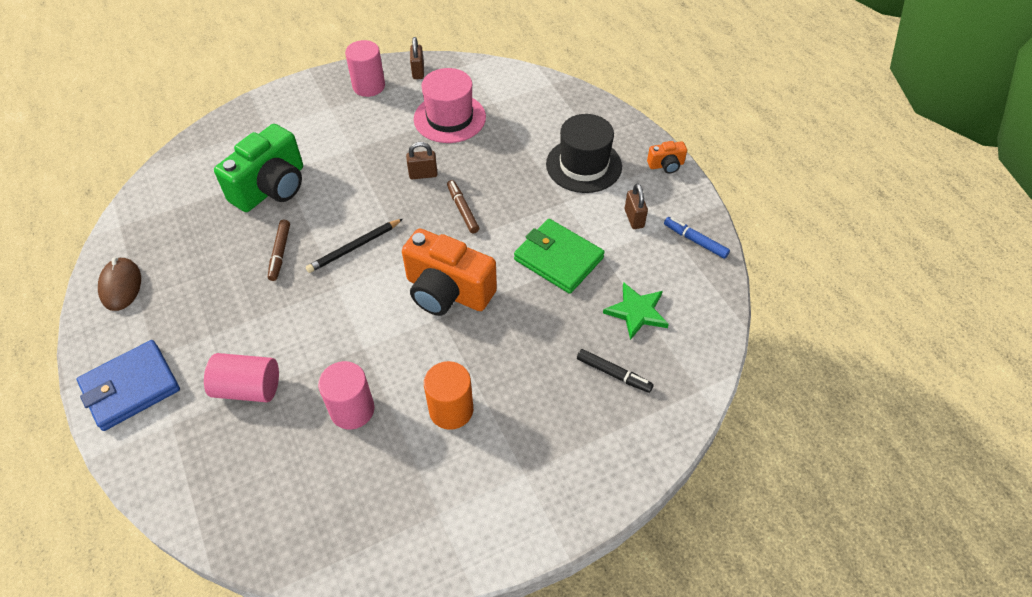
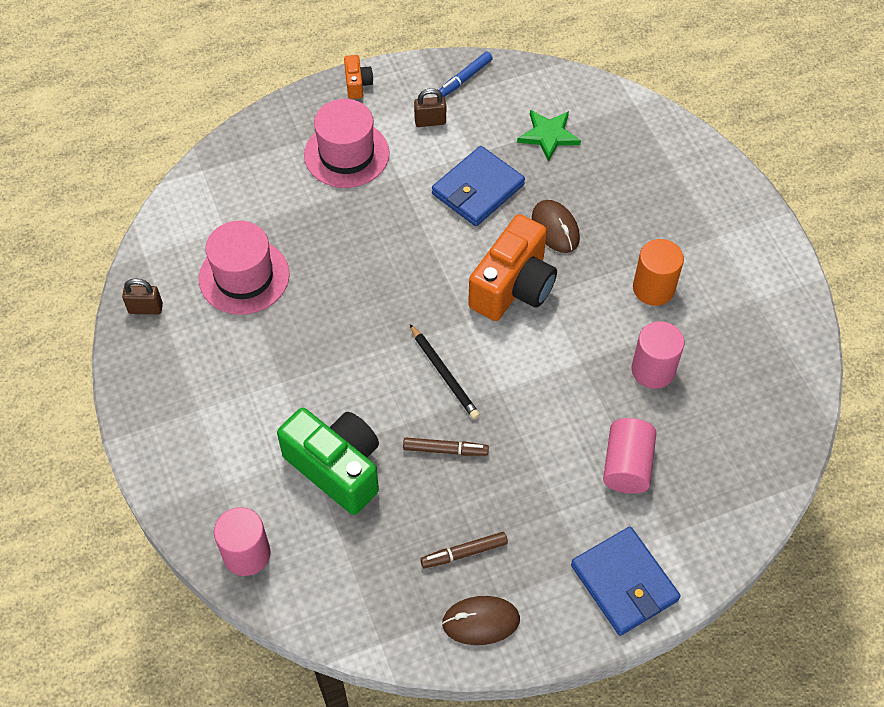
camera: 85 degrees left, 5 degrees up
(369, 86) = (163, 365): pink cylinder -> pink cylinder (246, 554)
(423, 174) = (338, 306): brown padlock -> none
(462, 210) = (399, 269): brown marker -> brown marker (464, 553)
(519, 322) = (555, 228): none -> brown mouse
(558, 259) = (478, 189): green wallet -> blue wallet
(583, 165) = (346, 154): black hat -> pink hat
(613, 374) = (617, 162): black marker -> none

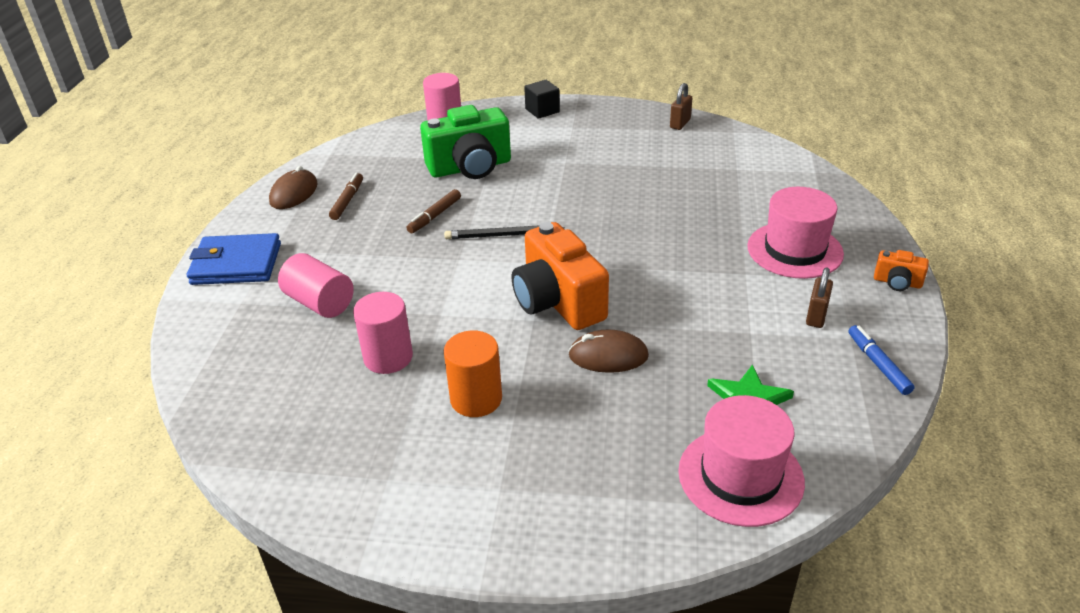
camera: 120 degrees right, 20 degrees down
(169, 460) = (542, 110): none -> black cube
(244, 276) = (680, 167): pink hat -> pink hat (740, 476)
(478, 189) = (697, 319): blue wallet -> none

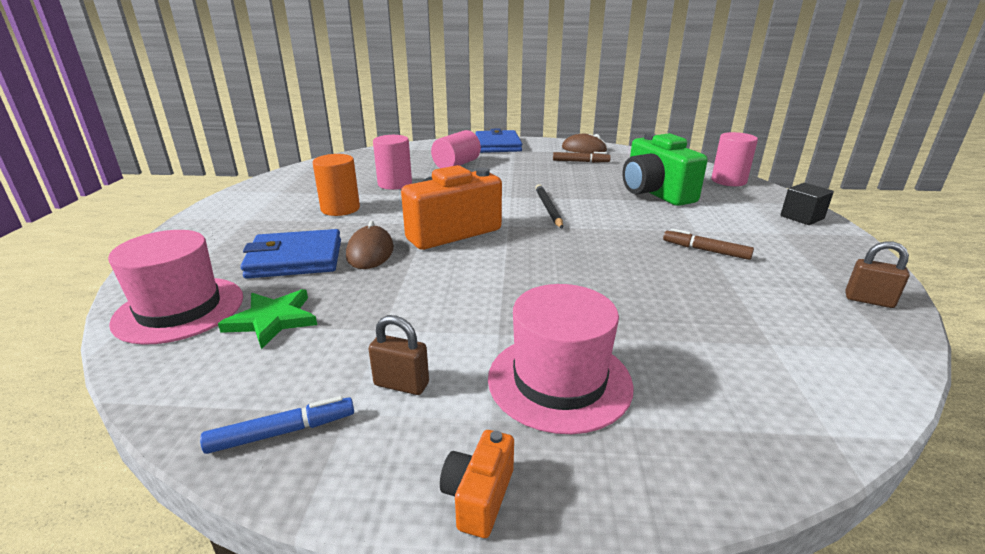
camera: 85 degrees right, 10 degrees down
(434, 216) = (570, 186): brown marker -> brown marker (705, 250)
(625, 412) = (295, 259): none -> blue wallet

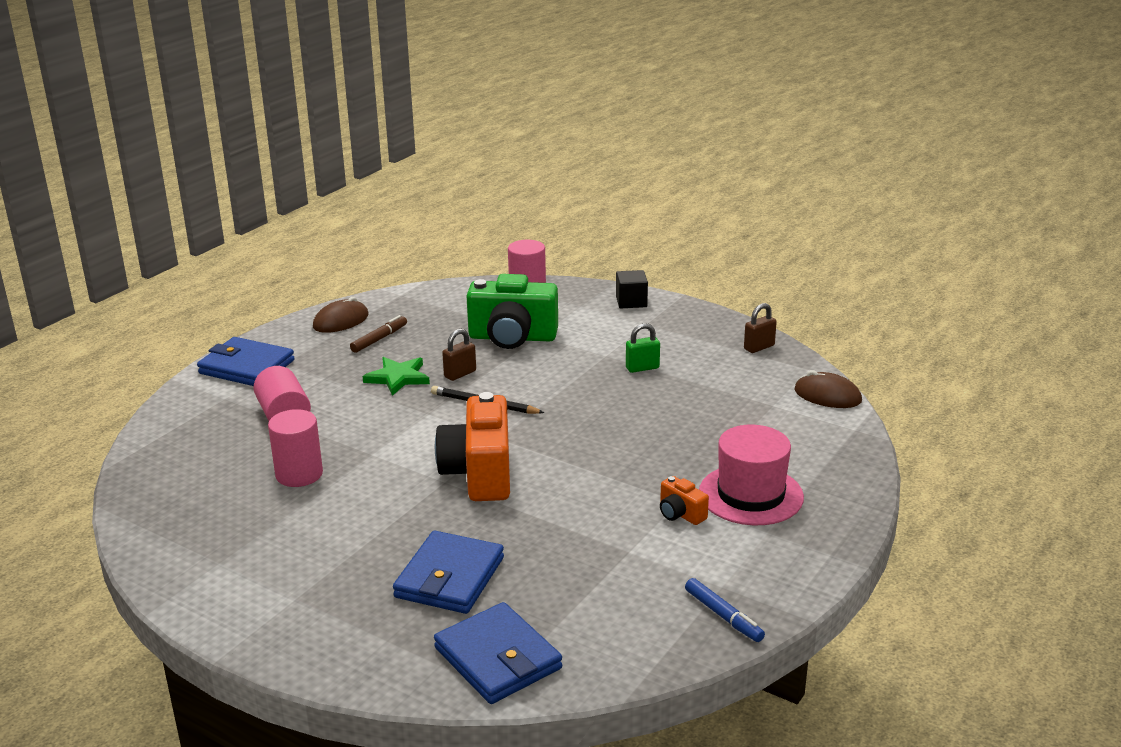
camera: 60 degrees left, 0 degrees up
(179, 309) = (498, 658): pink hat -> blue wallet
(272, 320) = (566, 605): green star -> green star (398, 378)
(282, 432) = (723, 616): blue marker -> blue marker turned 135 degrees clockwise
(340, 209) = (338, 527): orange cylinder -> none
(370, 252) = (480, 530): brown mouse -> brown mouse (827, 396)
(401, 384) = (707, 557): brown padlock -> brown padlock (460, 374)
(478, 496) = (825, 554): orange camera -> orange camera (680, 514)
(705, 250) = (642, 368): brown marker -> green padlock

